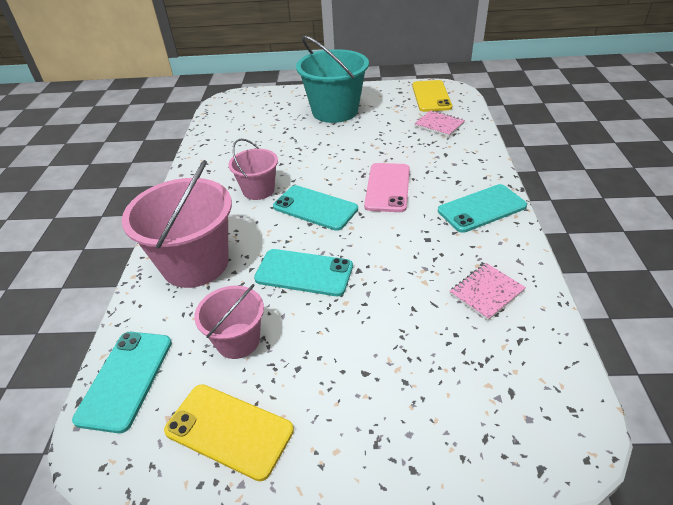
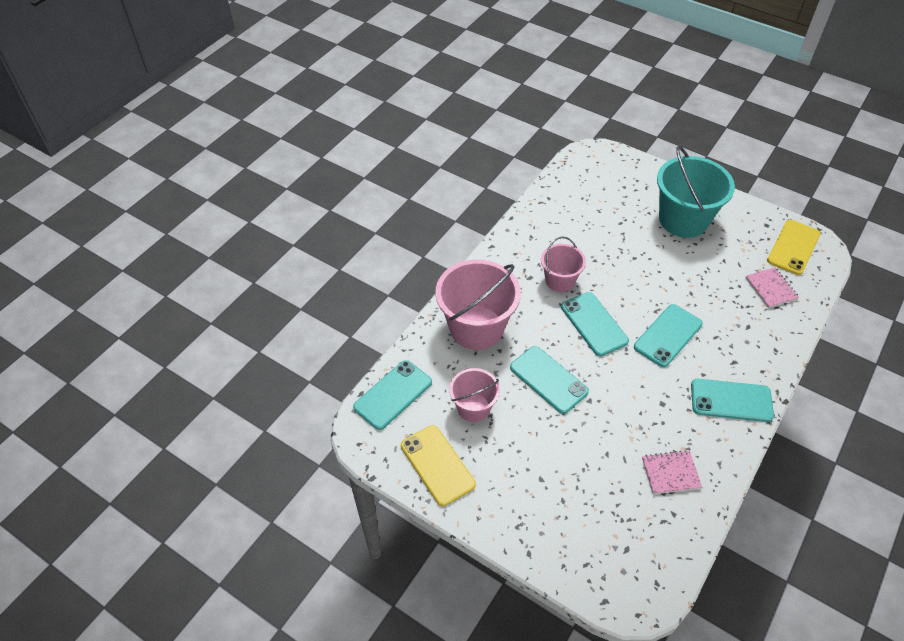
camera: 30 degrees right, 10 degrees up
(387, 187) = (667, 335): pink phone -> turquoise phone

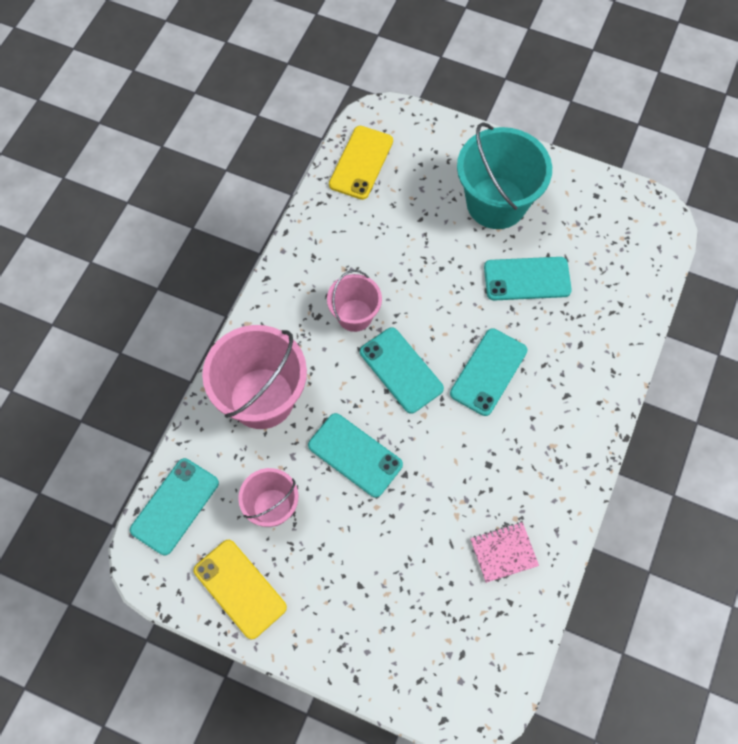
camera: 10 degrees left, 15 degrees up
(731, 400) = (565, 447): turquoise phone -> turquoise phone (527, 279)
(771, 288) = (604, 287): pink notebook -> none
(793, 247) = (628, 223): yellow phone -> yellow phone (361, 163)

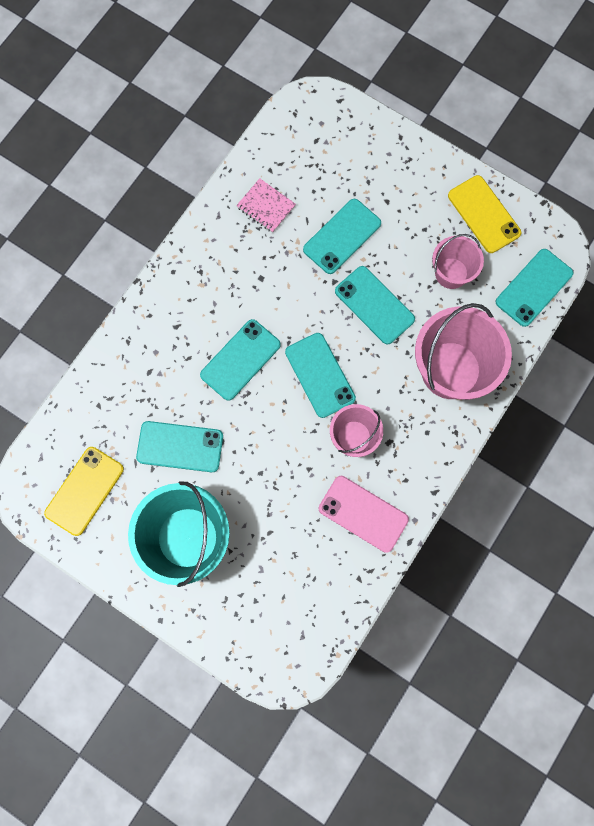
camera: 170 degrees left, 10 degrees up
(334, 248) = (363, 513): none -> pink phone
(361, 163) = (319, 614): yellow phone -> yellow phone (84, 491)
(406, 530) = (342, 236): none -> turquoise phone
(503, 552) = (266, 206): pink notebook -> pink notebook turned 45 degrees clockwise

